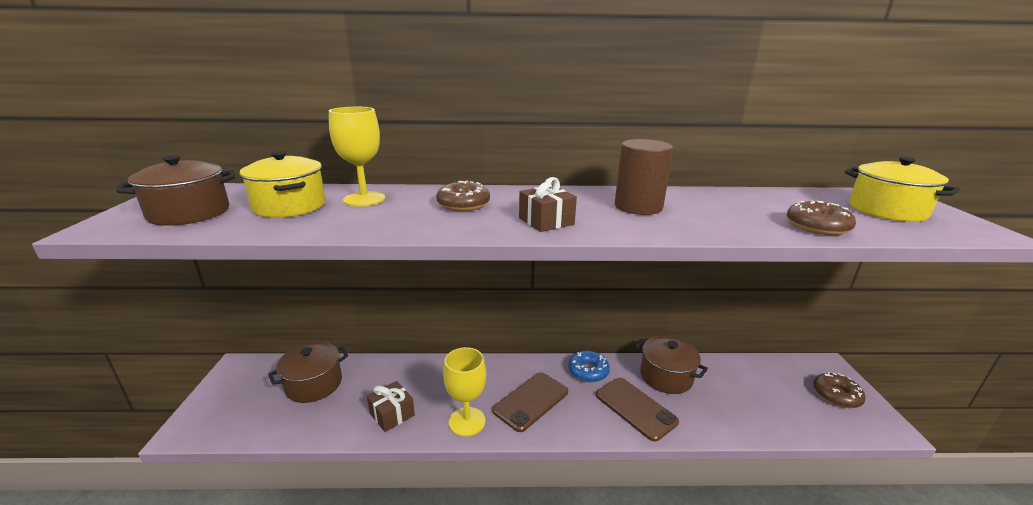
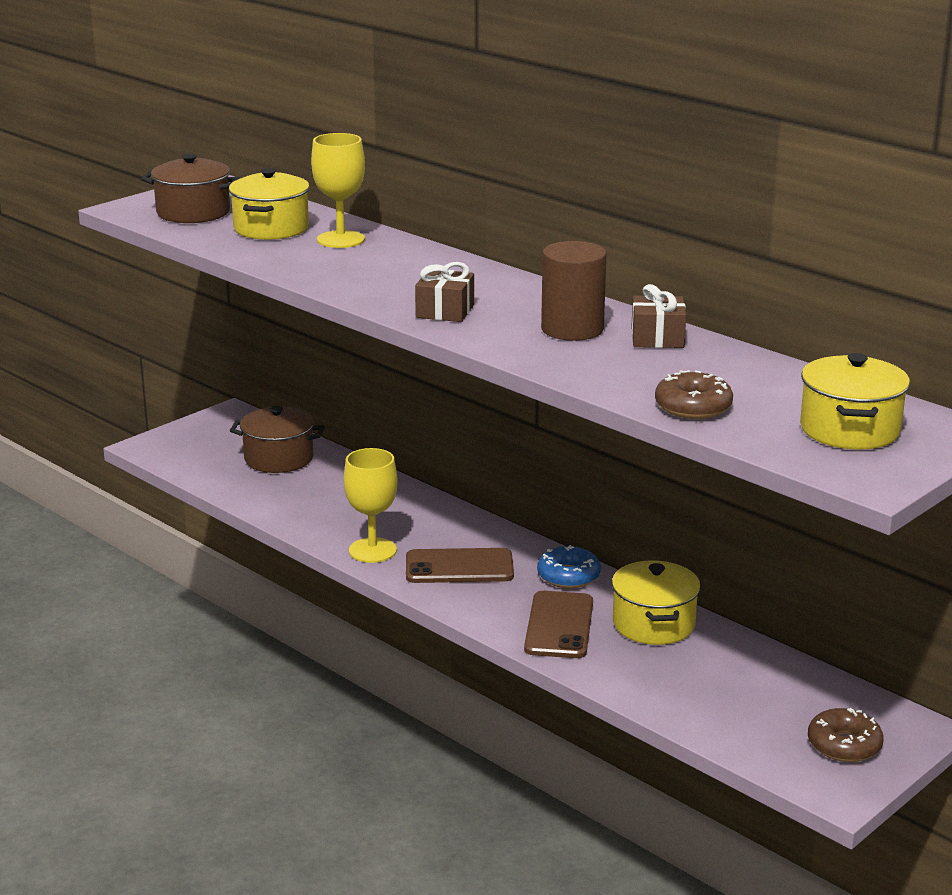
camera: 45 degrees right, 0 degrees up
(392, 414) = (315, 513): brown gift -> brown gift (657, 338)
(463, 204) = (413, 272): brown donut -> none
(666, 377) = (653, 624): brown pot -> yellow pot

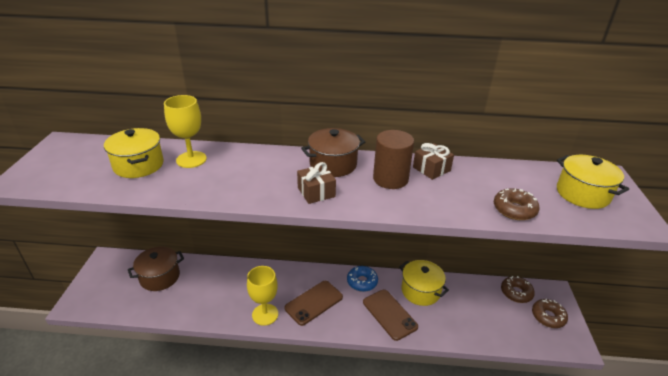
camera: 40 degrees left, 10 degrees up
(193, 212) = (71, 169): brown pot -> brown pot (333, 164)
(833, 697) = (516, 293): none -> brown donut

